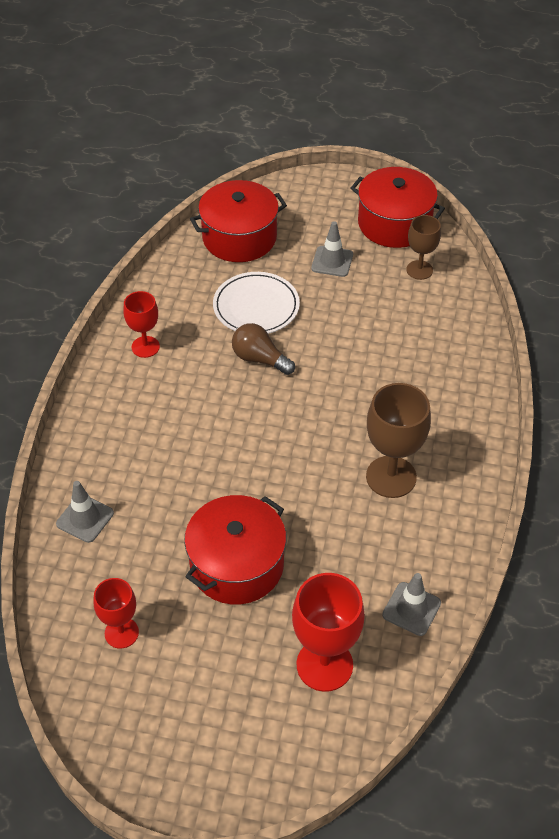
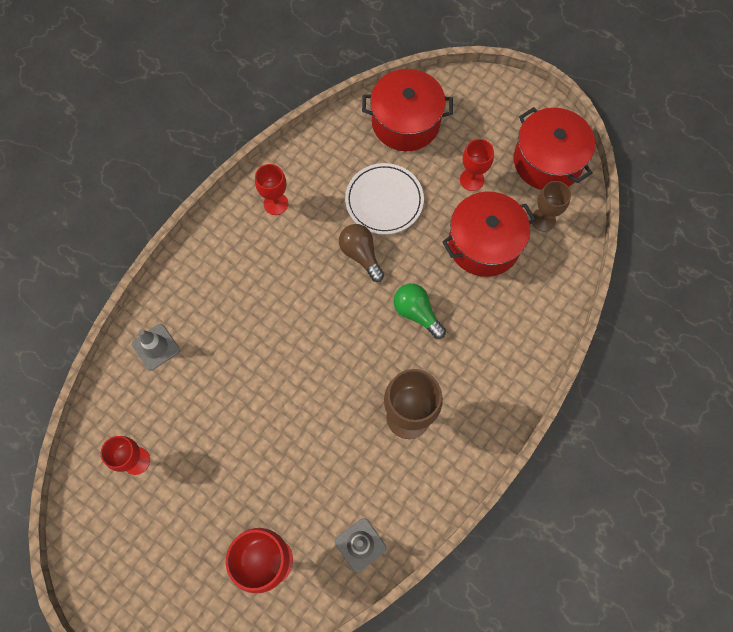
camera: 25 degrees right, 20 degrees up
(236, 564) = (248, 441): red pot -> red pot (484, 244)
(332, 261) = (472, 180): grey traffic cone -> red goblet
(345, 387) = (416, 313): none -> green light bulb

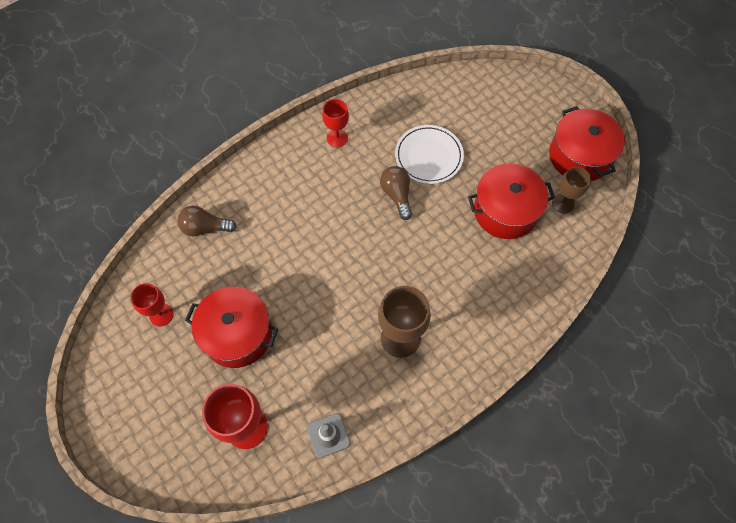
camera: 15 degrees right, 5 degrees down
(155, 347) = (205, 228): grey traffic cone -> brown light bulb
(406, 122) = (464, 98): red pot -> red pot (237, 334)
(416, 313) = (431, 254): green light bulb -> none
(472, 180) = (509, 156): red goblet -> none

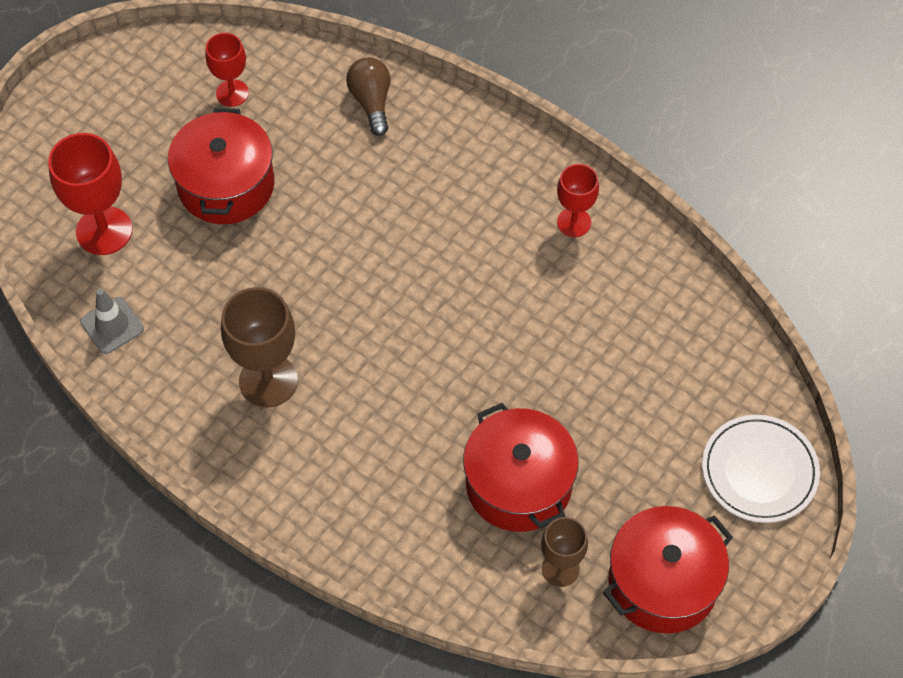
camera: 75 degrees right, 5 degrees down
(397, 195) = (499, 325): brown light bulb -> none
(428, 156) = (584, 354): white plate -> white plate (759, 471)

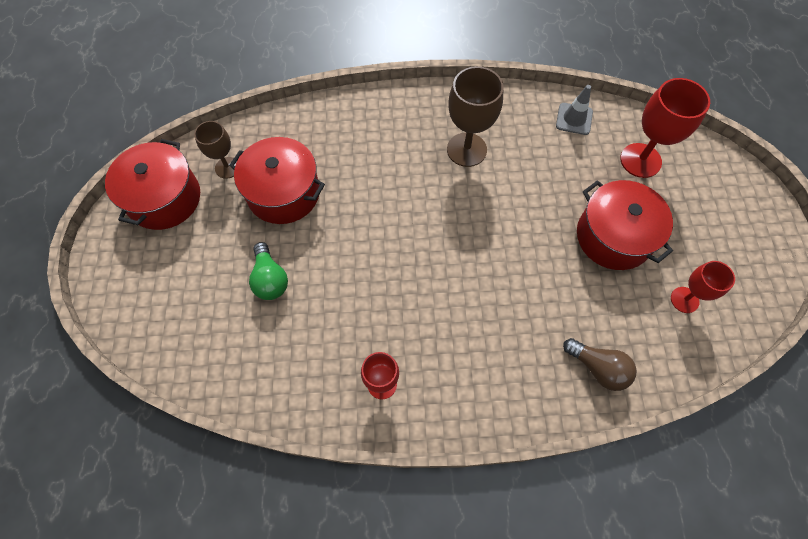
camera: 140 degrees right, 5 degrees up
(606, 394) = (270, 279): none -> green light bulb
(759, 471) = (141, 300): white plate -> none

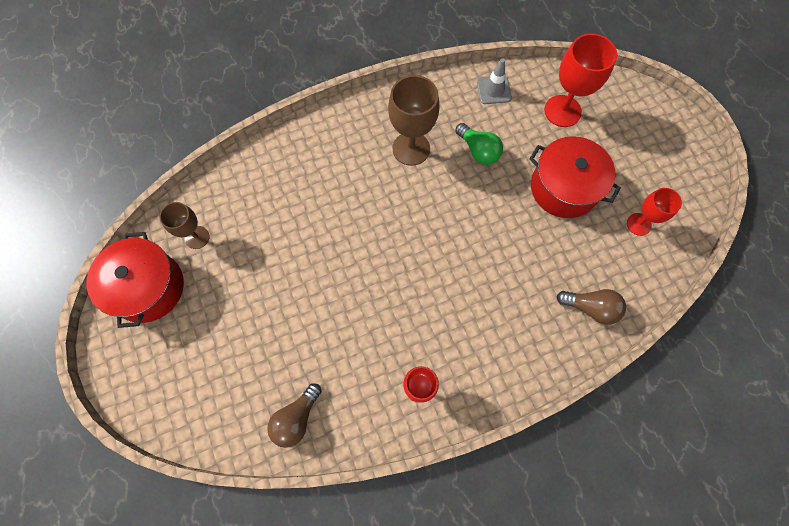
camera: 20 degrees left, 5 degrees up
(249, 369) = (296, 418): none -> brown light bulb
(270, 279) = (281, 329): green light bulb -> green light bulb (478, 151)
(283, 193) = (260, 244): red pot -> none

